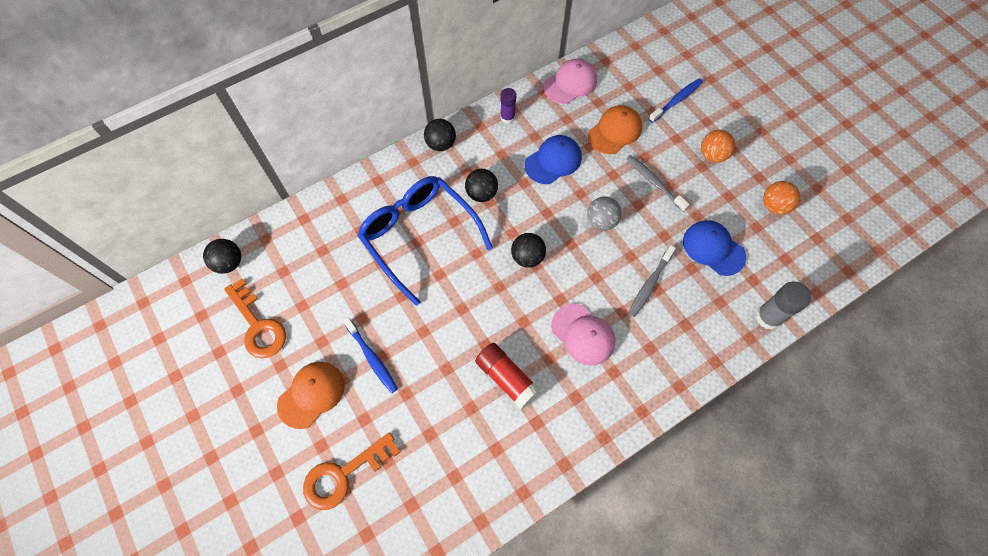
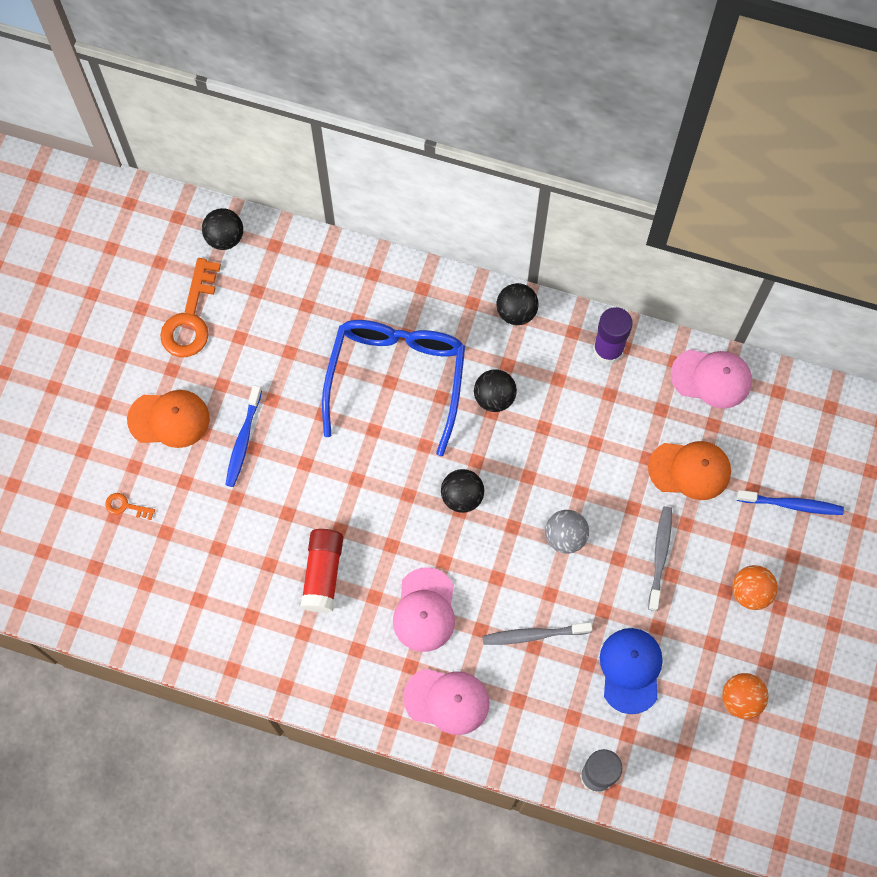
camera: 50 degrees right, 5 degrees up
(343, 474) = (125, 506): orange key -> orange key, size x0.45
(507, 117) = (608, 349): purple glue stick -> purple glue stick, size x1.53
(553, 161) = (595, 436): blue cap -> none
(654, 367) = (447, 700): none -> pink cap

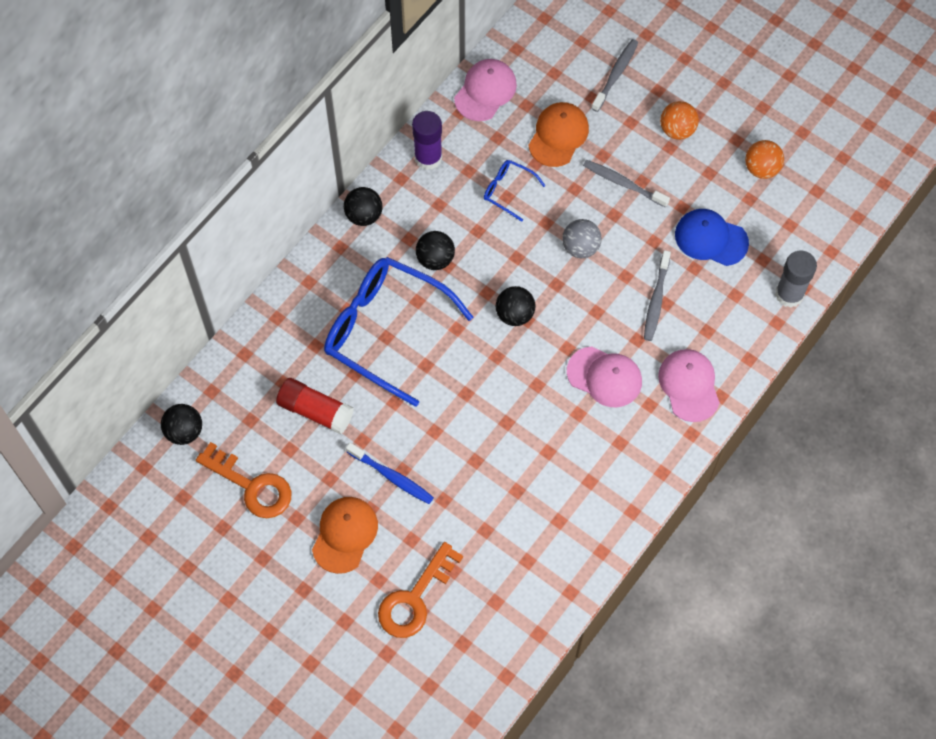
camera: 70 degrees left, 5 degrees down
(125, 506) = (415, 598): orange key -> orange key, size x2.20
(323, 574) = (542, 448): red glue stick -> red glue stick (315, 411)
(447, 700) = (689, 385): pink cap -> pink cap turned 45 degrees counterclockwise
(602, 441) = (508, 191): none -> blue glasses
(792, 504) = (616, 74): blue toothbrush -> grey toothbrush

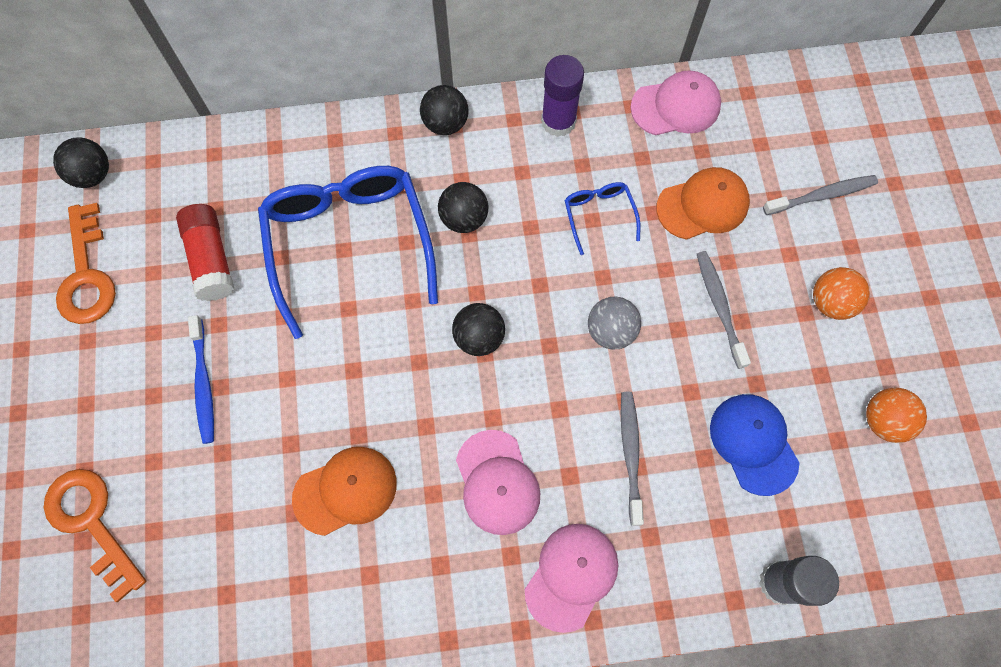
camera: 45 degrees right, 5 degrees up
(345, 535) = (106, 397): orange cap -> orange cap (345, 490)
(415, 598) = (92, 522): orange key -> orange key turned 60 degrees clockwise
(656, 300) = (630, 454): grey toothbrush -> grey toothbrush turned 120 degrees clockwise

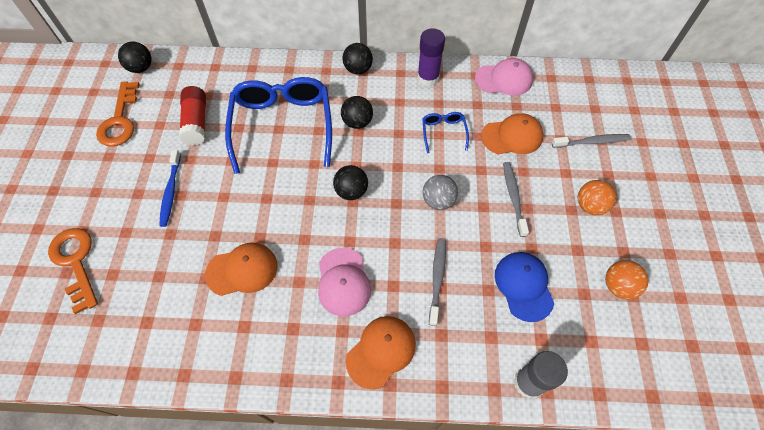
camera: 10 degrees right, 10 degrees down
(571, 576) = (381, 351): pink cap -> orange cap

